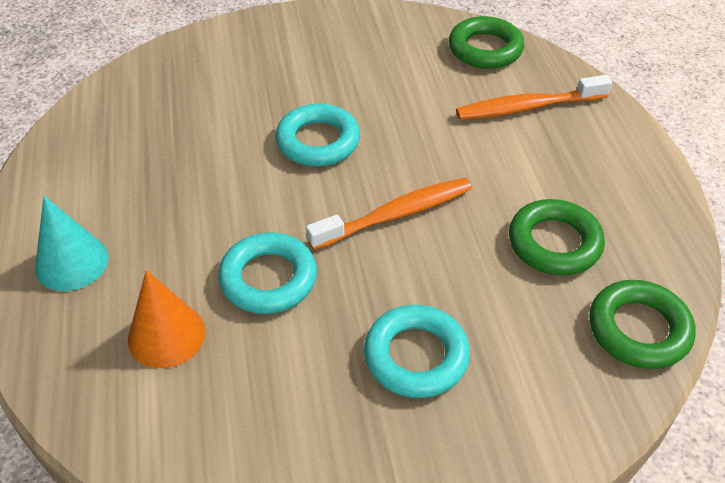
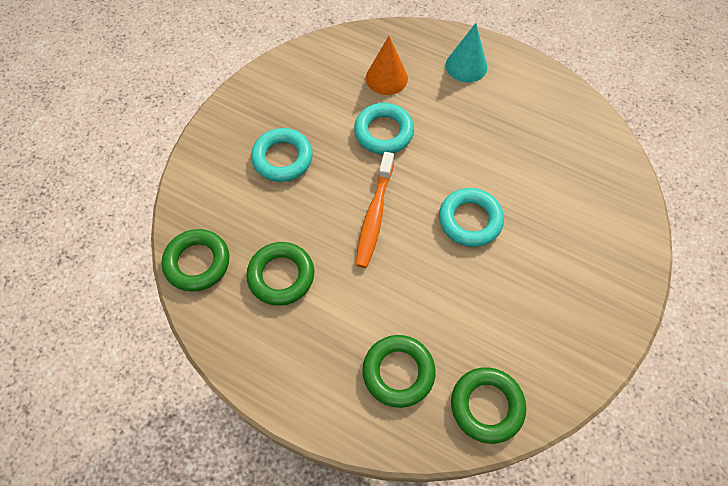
camera: 130 degrees right, 15 degrees up
(527, 107) = (398, 372): orange toothbrush -> green ring

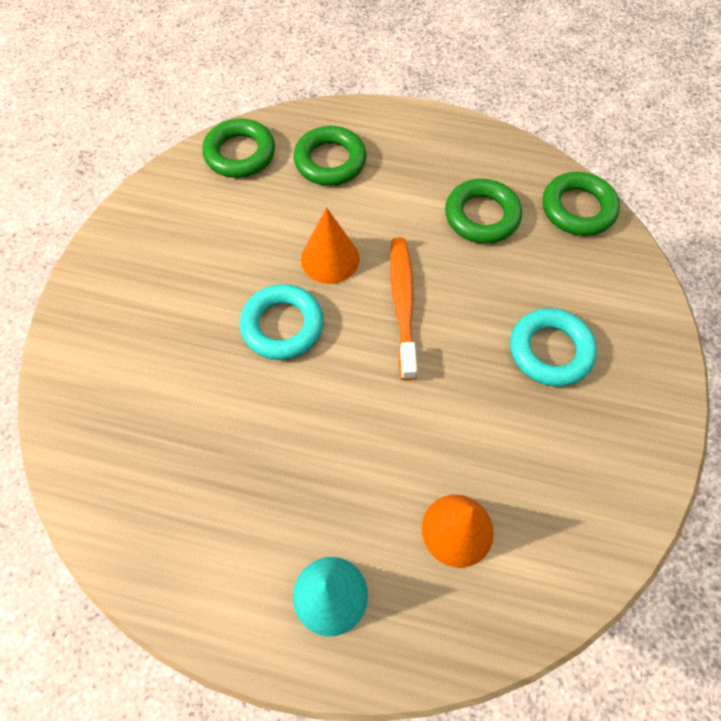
camera: 165 degrees right, 0 degrees up
(383, 132) = (429, 426): turquoise ring -> none
(422, 267) = (330, 259): none -> orange cone

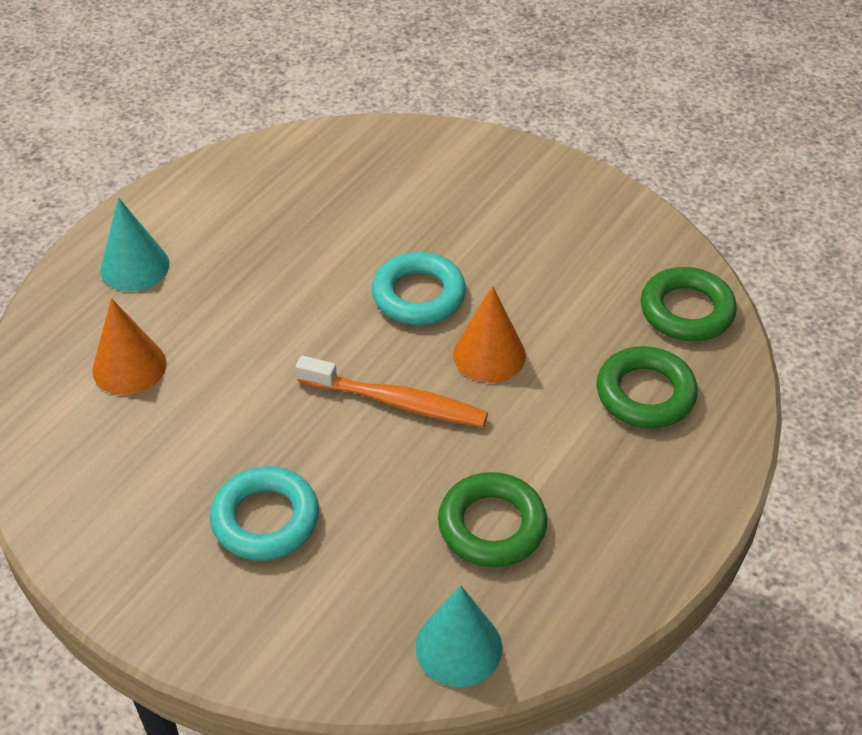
camera: 110 degrees right, 15 degrees down
(578, 209) = (458, 647): green ring -> turquoise cone

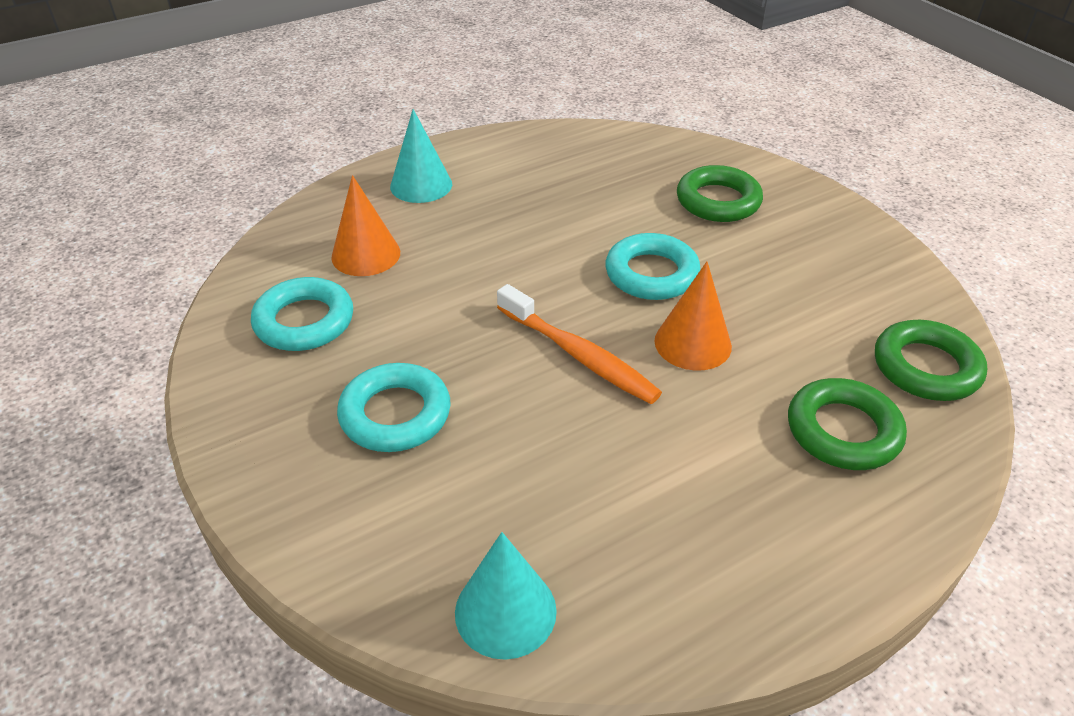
camera: 25 degrees right, 5 degrees down
(116, 460) = (304, 321): none -> turquoise ring
(492, 525) = (609, 501): green ring -> green ring (718, 201)

